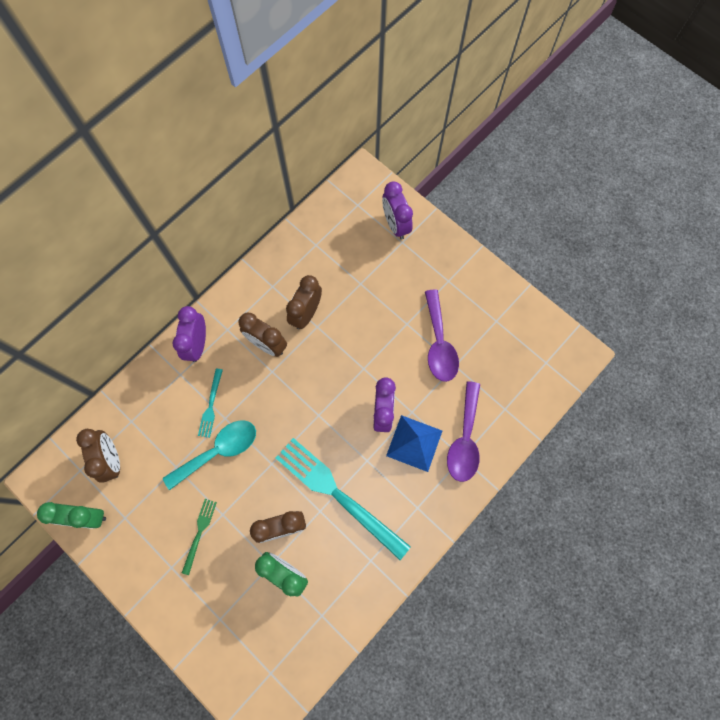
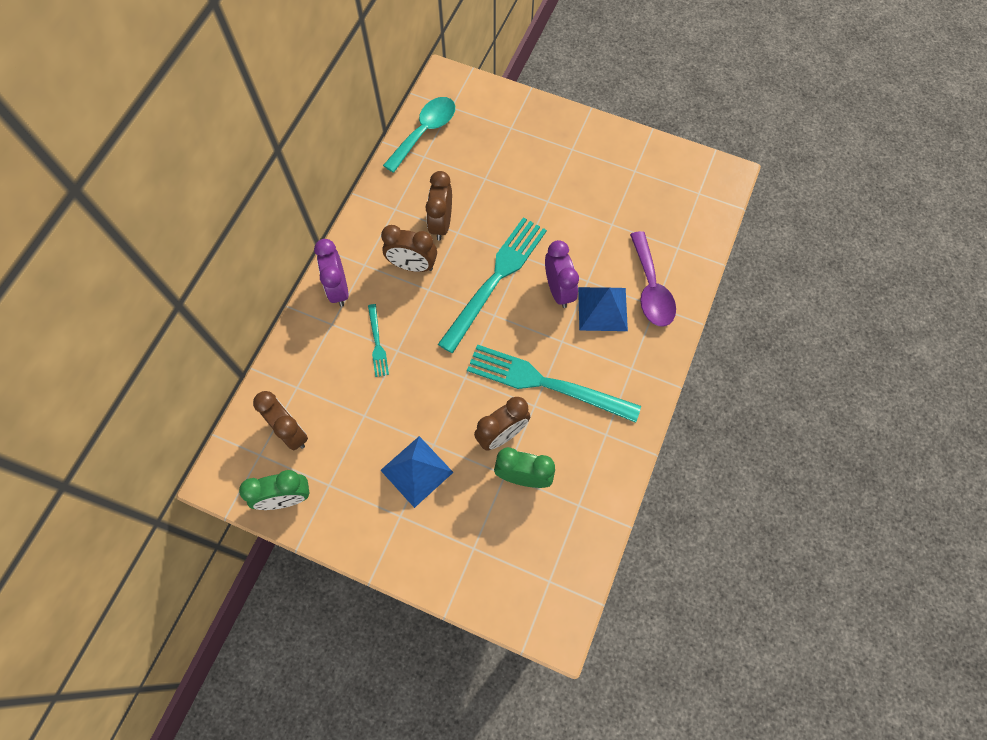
camera: 20 degrees left, 5 degrees down
(199, 533) = (416, 471): green fork -> blue pyramid
(218, 451) = (404, 384): turquoise spoon -> turquoise spoon (425, 132)
(332, 382) = (495, 279): none -> turquoise fork
(395, 225) = (497, 114): purple clock -> none
(439, 344) = (587, 209): purple spoon -> none

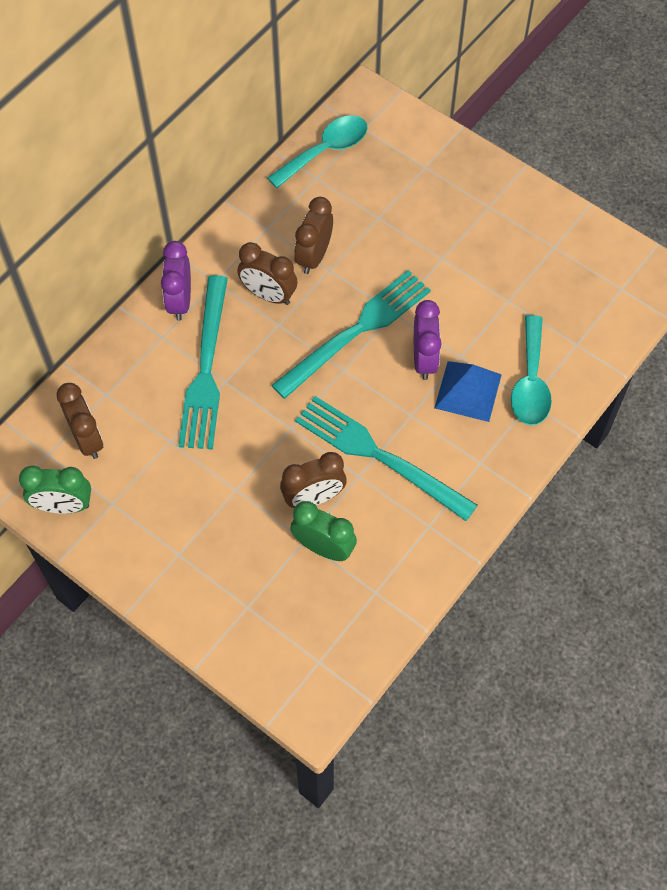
camera: 15 degrees right, 5 degrees down
(377, 343) = (206, 369): turquoise fork -> turquoise fork, size x2.19
(416, 471) = (209, 513): blue pyramid -> none
(651, 288) = (530, 382): purple spoon -> turquoise spoon

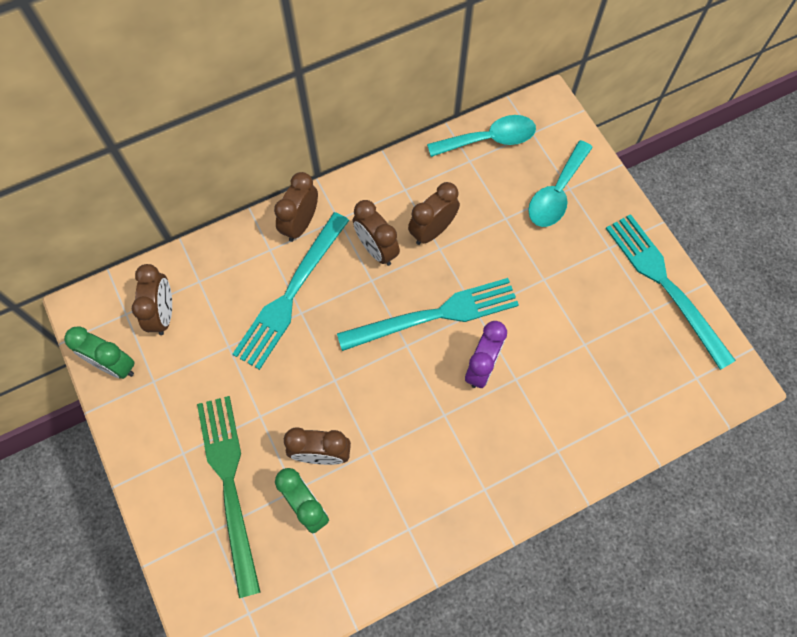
camera: 25 degrees right, 5 degrees up
(180, 301) = (300, 224): purple clock -> brown clock
(240, 561) = (229, 484): none -> green fork
(379, 456) = (397, 441): turquoise fork -> turquoise fork (665, 284)
(468, 391) = (506, 415): blue pyramid -> none
(530, 382) = (568, 431): turquoise spoon -> turquoise spoon (556, 193)

